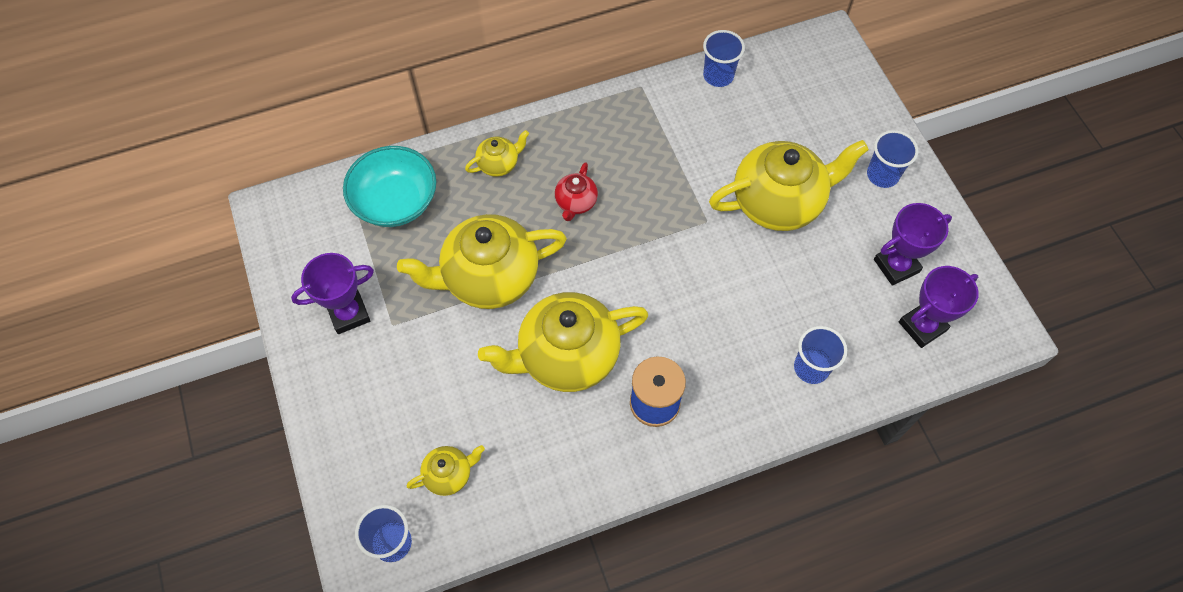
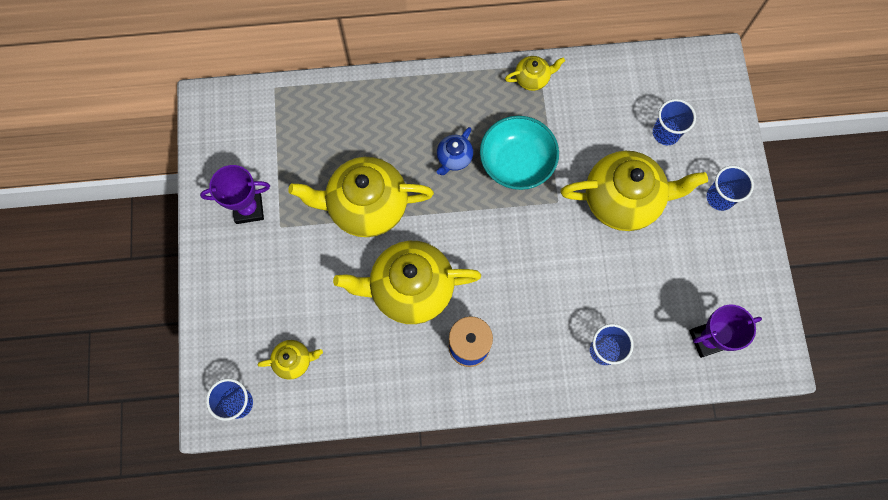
camera: 15 degrees right, 10 degrees up
(395, 201) = (308, 121): turquoise bowl -> turquoise bowl (517, 162)
(499, 164) = (400, 108): yellow teapot -> yellow teapot (532, 78)
(576, 202) = (454, 158): red teapot -> blue teapot
(718, 76) = (607, 71): blue cup -> blue cup (665, 133)
(896, 266) = (704, 281): purple trophy -> none

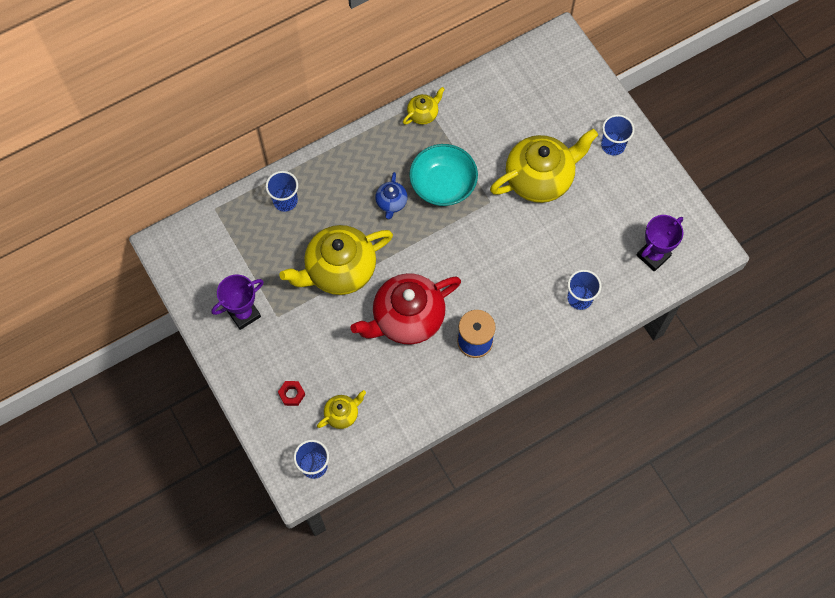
camera: 25 degrees left, 5 degrees down
(253, 316) = (292, 394): none -> red nut
(410, 289) = (407, 318): yellow teapot -> red teapot
(665, 133) = (548, 113): blue cup -> blue cup (285, 201)

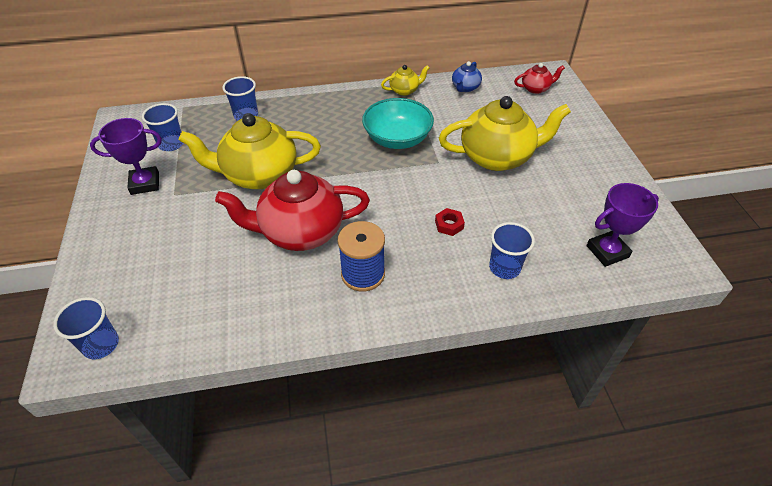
camera: 20 degrees right, 20 degrees down
(292, 394) = (134, 264): red nut -> red nut (449, 225)
(342, 414) = (172, 300): yellow teapot -> none
(391, 202) = (340, 139): blue teapot -> blue teapot (465, 88)
(550, 70) = (535, 88): none -> red teapot
(613, 145) = (583, 150): blue cup -> blue cup (171, 144)

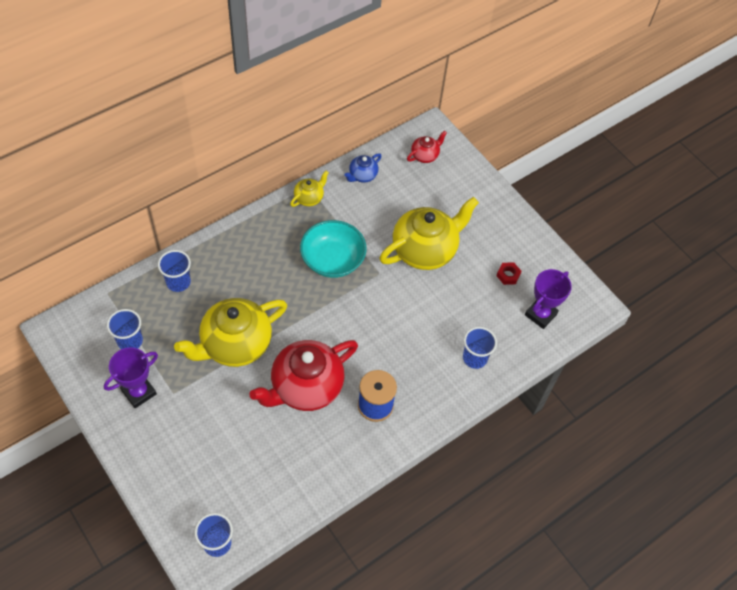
camera: 30 degrees left, 10 degrees up
(449, 225) = (417, 334): red nut -> red nut (508, 275)
(465, 88) = (362, 175): blue teapot -> blue teapot turned 45 degrees clockwise

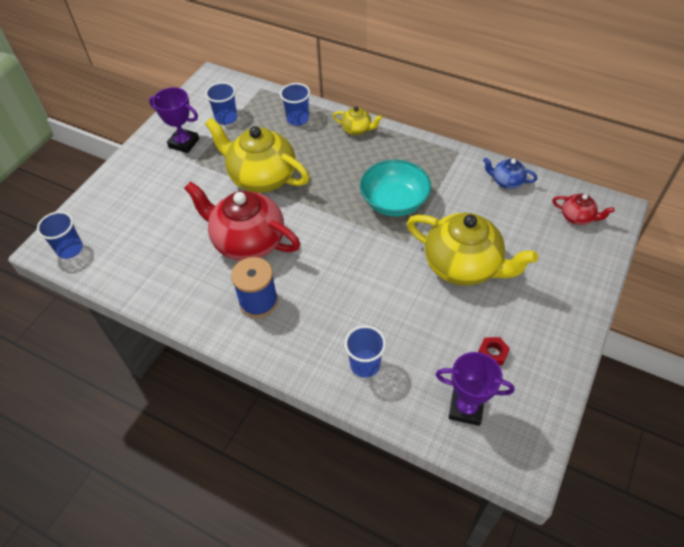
camera: 70 degrees right, 5 degrees down
(309, 198) = (447, 157): yellow teapot -> yellow teapot (357, 129)

